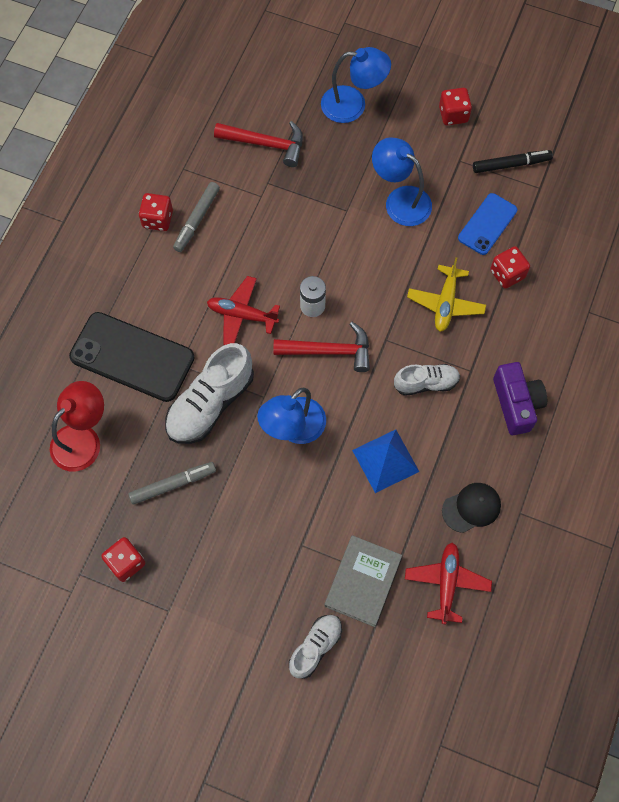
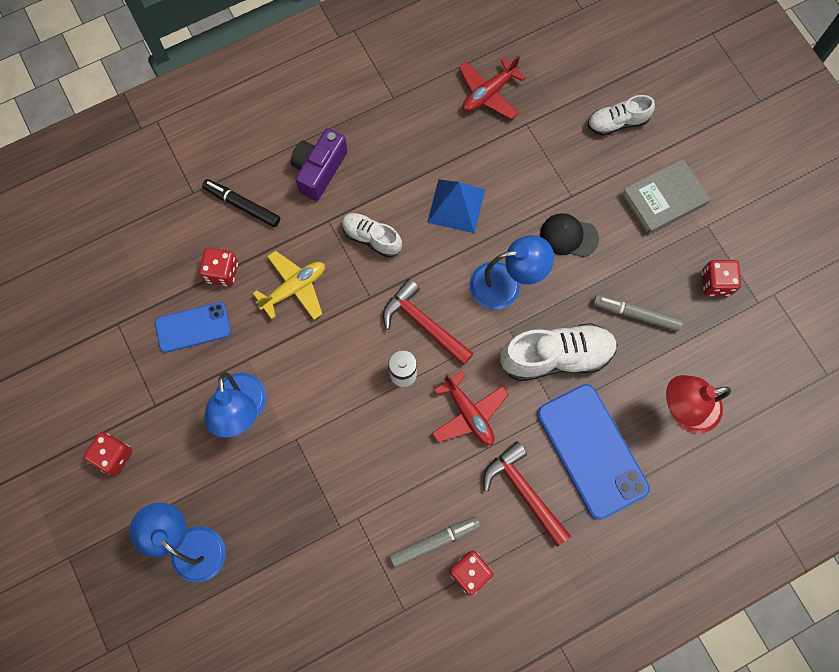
camera: 140 degrees left, 5 degrees up
(132, 357) = (592, 451): black phone -> blue phone
(266, 144) = (306, 570): red hammer -> red hammer (523, 491)
(362, 582) = (547, 138): grey book -> grey book (663, 199)
(471, 508) = (424, 126): black cap -> black cap (568, 236)
(511, 164) = (117, 364): black marker -> black marker (242, 205)

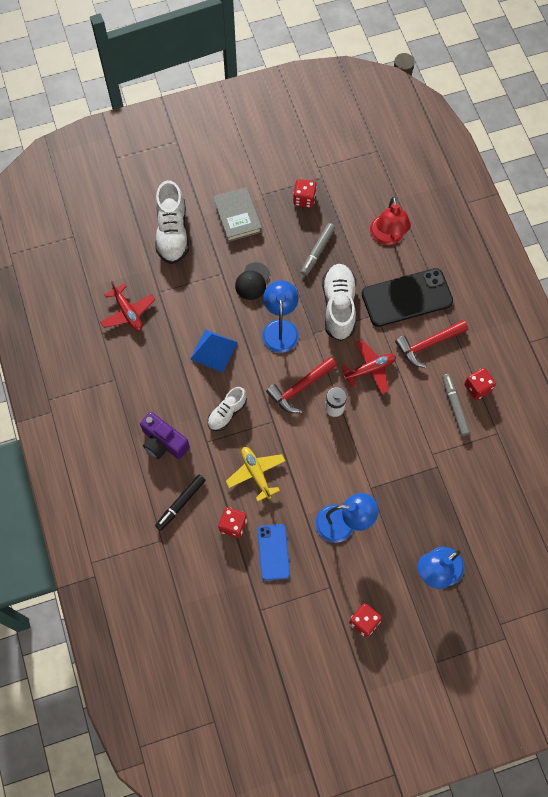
camera: 80 degrees left, 5 degrees down
(592, 451) = (407, 298): blue phone -> black phone
(617, 123) = (172, 232): white shoe -> white shoe, size x1.68

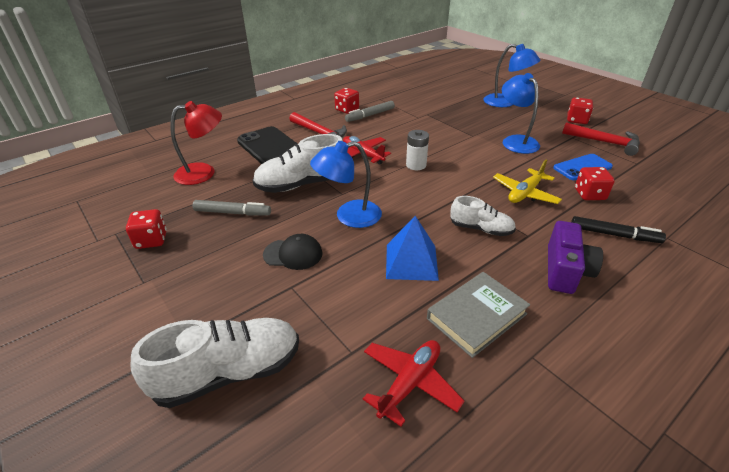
camera: 110 degrees left, 30 degrees down
(237, 216) = (186, 297): grey book -> grey book (476, 316)
(299, 388) = (411, 188): red hammer -> red hammer (605, 142)

